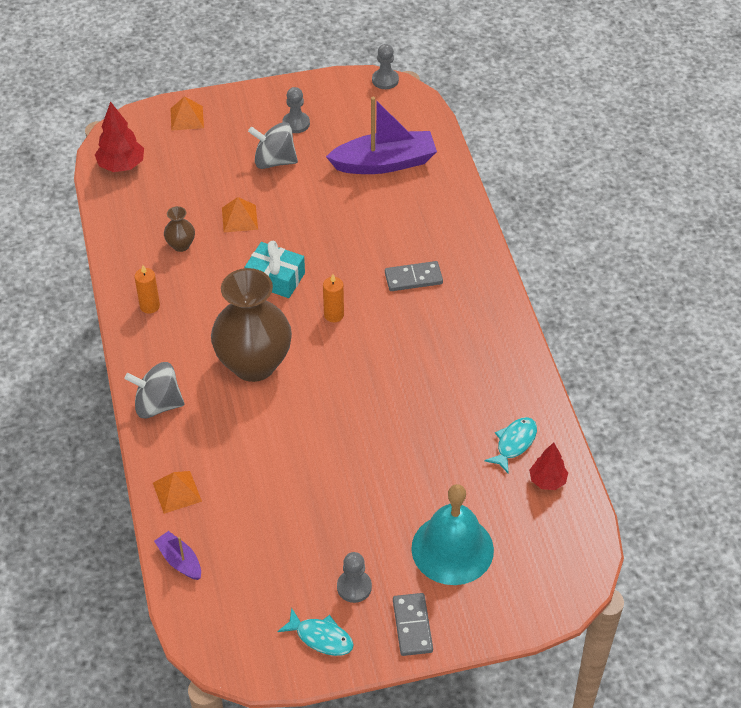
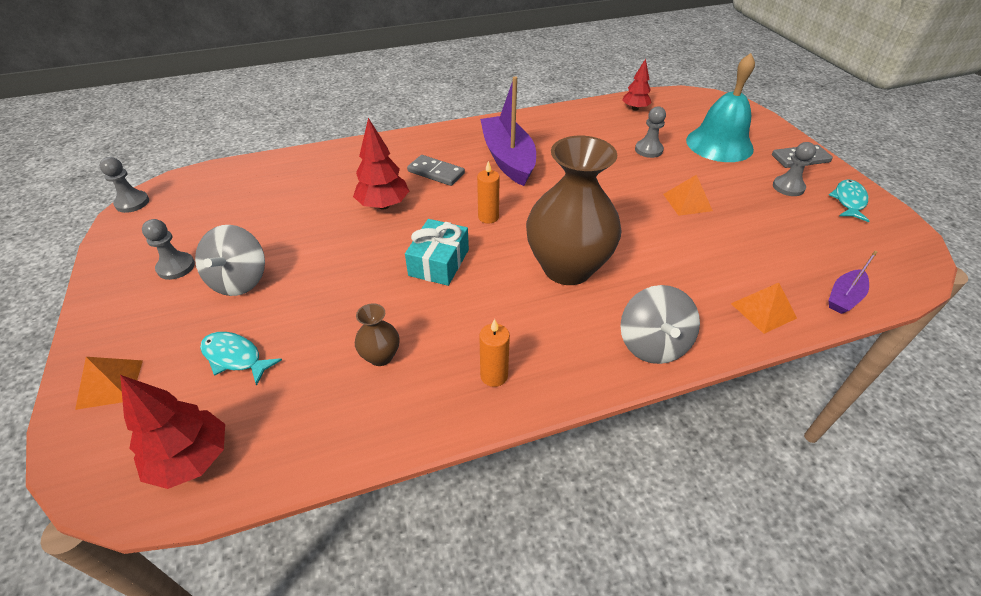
camera: 95 degrees left, 5 degrees down
(239, 218) = (337, 302): orange pyramid -> orange pyramid (687, 202)
(362, 240) = (383, 205): none -> red tree
(384, 163) = (270, 197): purple boat -> purple boat (508, 159)
(413, 278) = (436, 172): grey domino -> grey domino turned 45 degrees counterclockwise
(444, 471) = (648, 150): none -> grey pawn
(514, 443) = (607, 121): turquoise fish -> turquoise fish (235, 357)

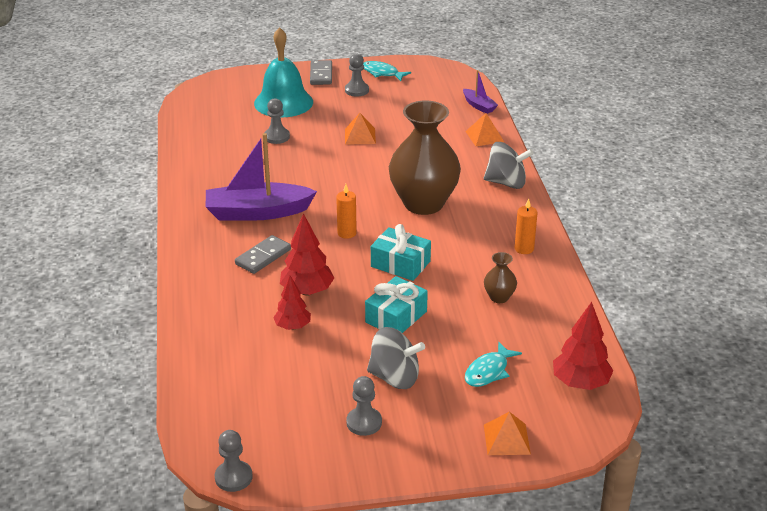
camera: 80 degrees left, 10 degrees down
(342, 270) = (396, 317): none -> turquoise gift
(635, 108) = (199, 129): red tree -> red tree (292, 326)

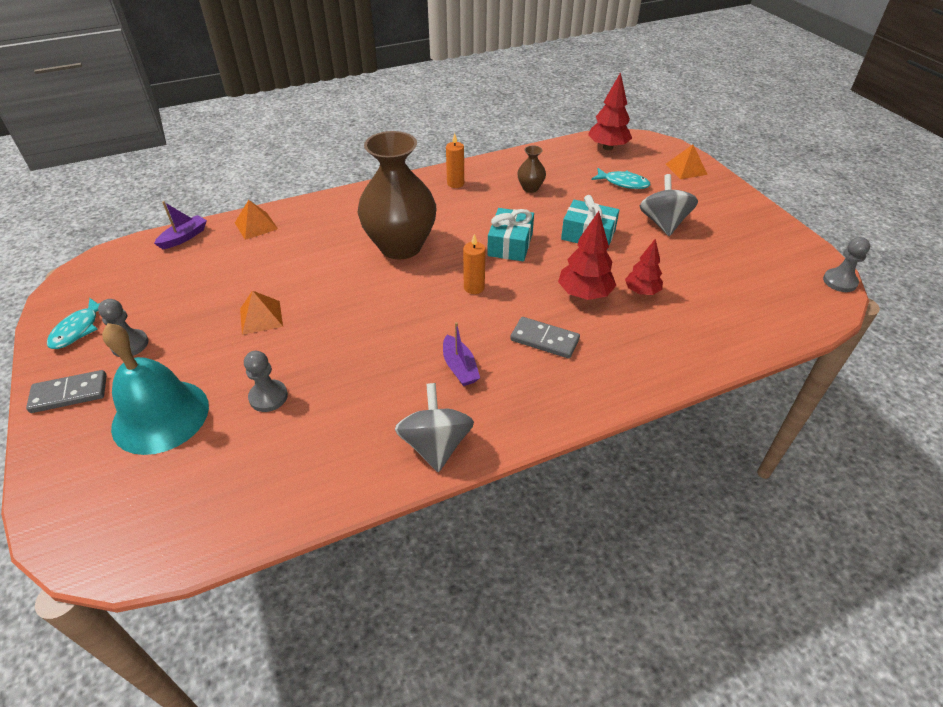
camera: 105 degrees left, 10 degrees up
(258, 212) = (459, 367): purple boat -> purple boat, size x0.48
(364, 422) = (724, 229): grey pawn -> none
(506, 183) = (348, 203): grey spinning top -> grey spinning top (435, 445)

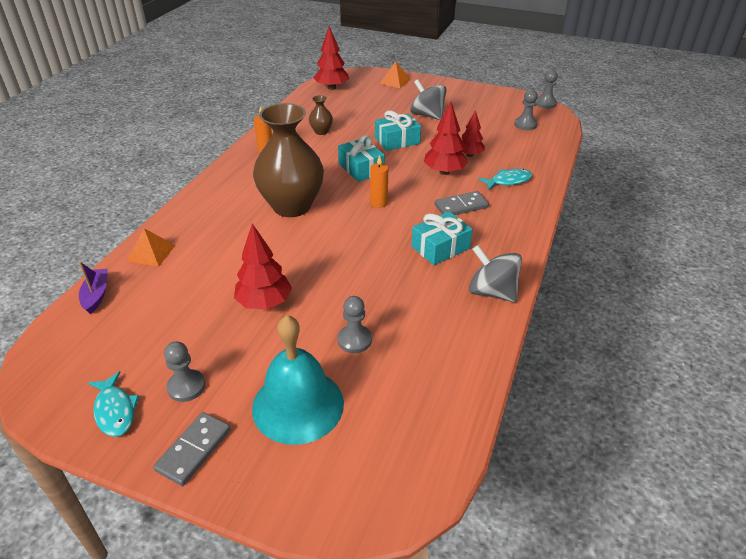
camera: 45 degrees left, 5 degrees down
(261, 317) = (264, 303): orange pyramid -> red tree
(459, 367) = (440, 247): purple boat -> turquoise gift
(623, 183) = (372, 104): turquoise fish -> turquoise fish (508, 181)
(767, 293) = (525, 125): none -> grey pawn

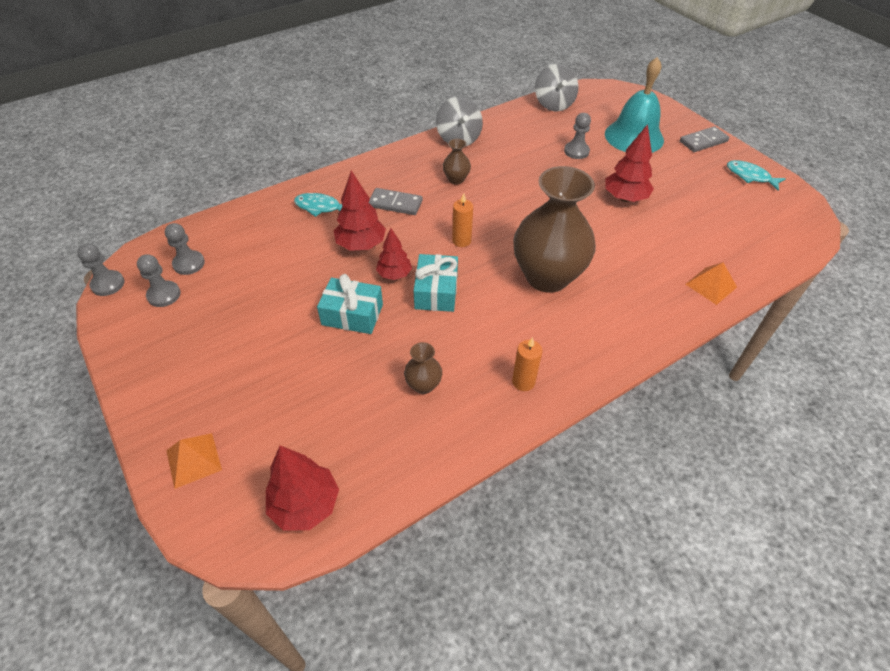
camera: 145 degrees left, 10 degrees up
(96, 295) = (766, 263): purple boat -> none
(115, 410) = (750, 176): turquoise fish -> turquoise fish turned 60 degrees counterclockwise
(186, 386) = (700, 171): grey pawn -> grey pawn (164, 295)
(427, 115) = (262, 342): grey spinning top -> grey spinning top (553, 104)
(440, 247) = (456, 179): turquoise gift -> brown vase
(470, 155) = (308, 253): red tree -> red tree (394, 274)

